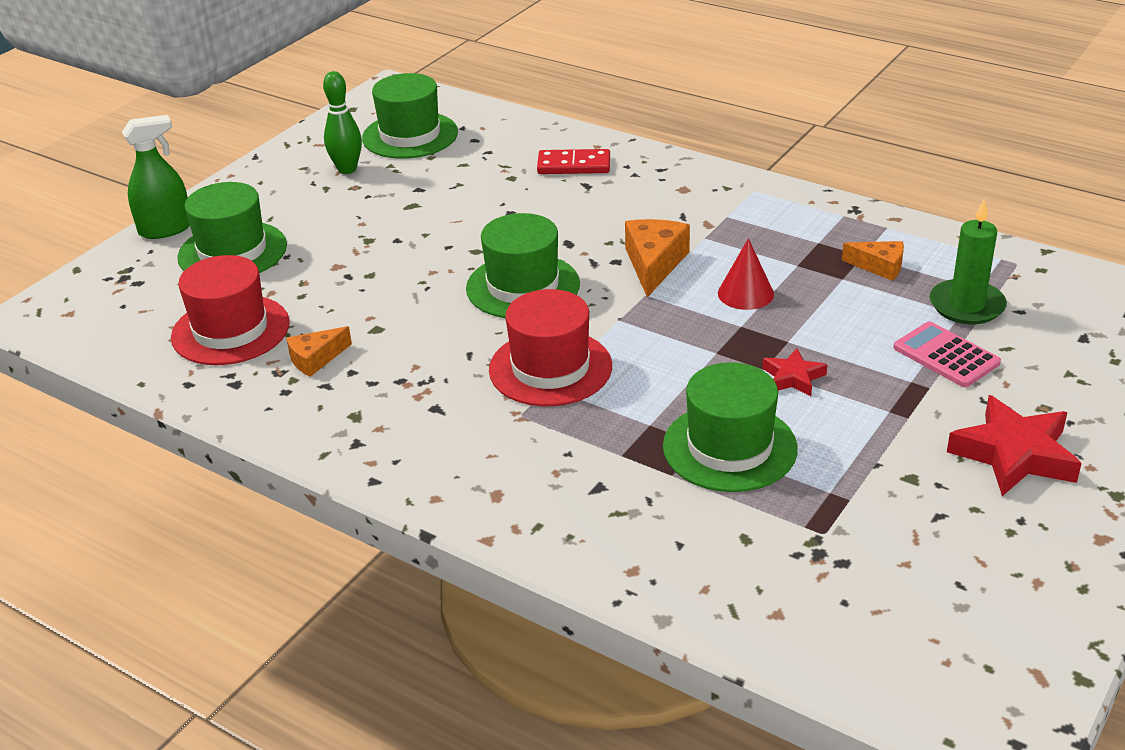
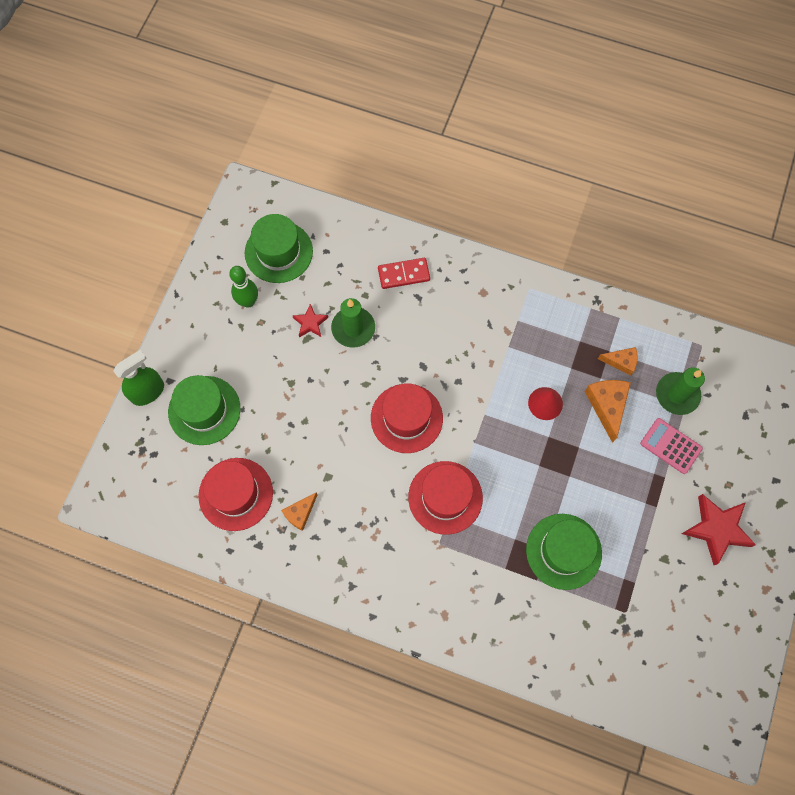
camera: 15 degrees left, 35 degrees up
(481, 202) = (353, 328): none -> green candle
(523, 286) = (406, 418): green hat -> red hat
(654, 264) = (483, 381): orange cheese -> orange cheese (607, 406)
(793, 377) = (587, 482): red star -> red star (310, 323)

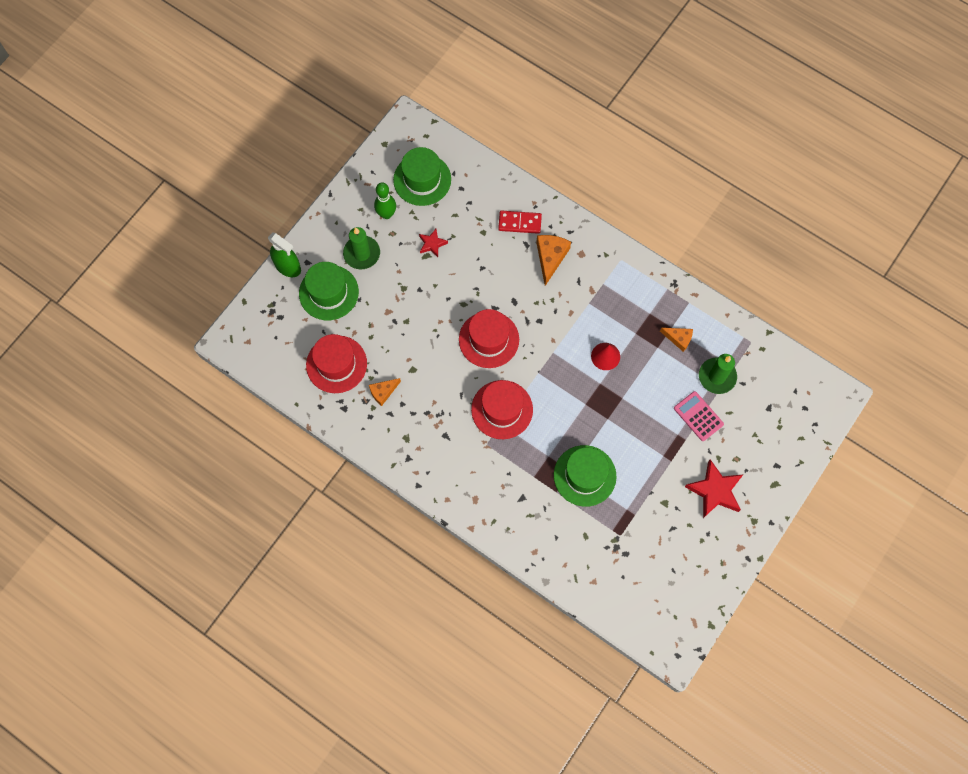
camera: 15 degrees right, 0 degrees up
(148, 392) = (288, 267): green spray bottle -> green spray bottle turned 60 degrees clockwise
(353, 328) = (466, 257): green candle -> green candle (362, 253)
(607, 406) = (656, 371): orange cheese -> orange cheese (550, 258)

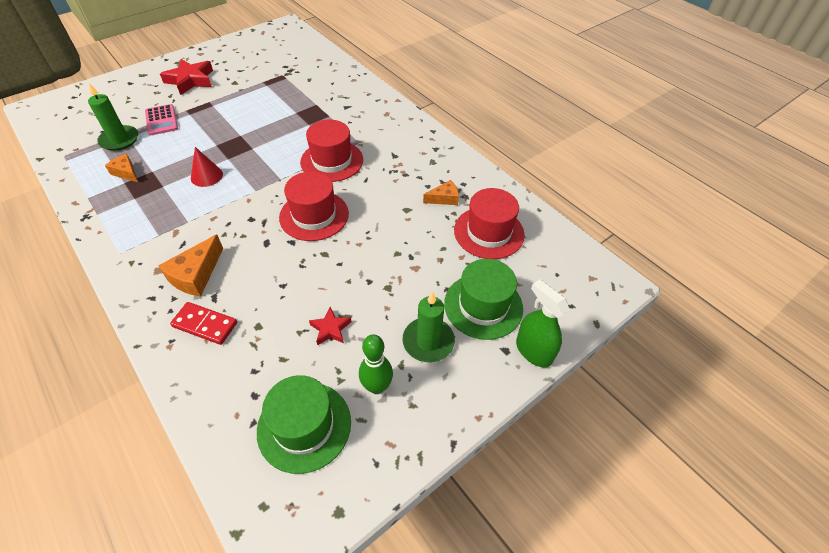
camera: 165 degrees left, 20 degrees down
(584, 475) = (286, 108): green hat -> none

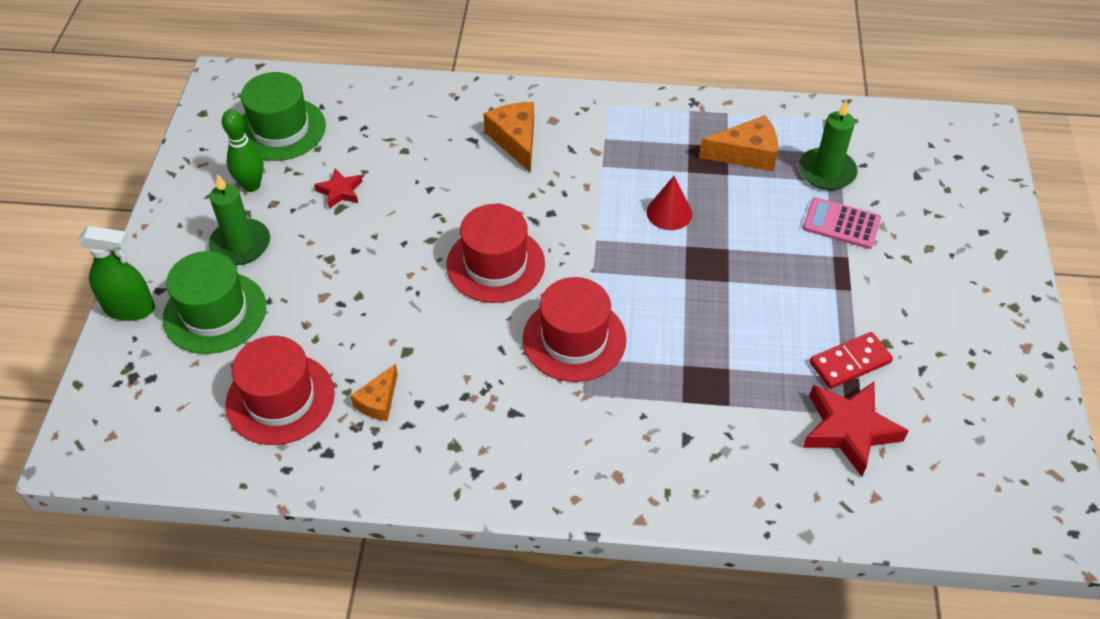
camera: 135 degrees right, 0 degrees up
(126, 172) = (746, 154): orange cheese -> orange cheese, size x1.57
(190, 80) = (935, 296): red star -> red star (849, 430)
(205, 325) = (448, 121): red domino -> red domino (850, 362)

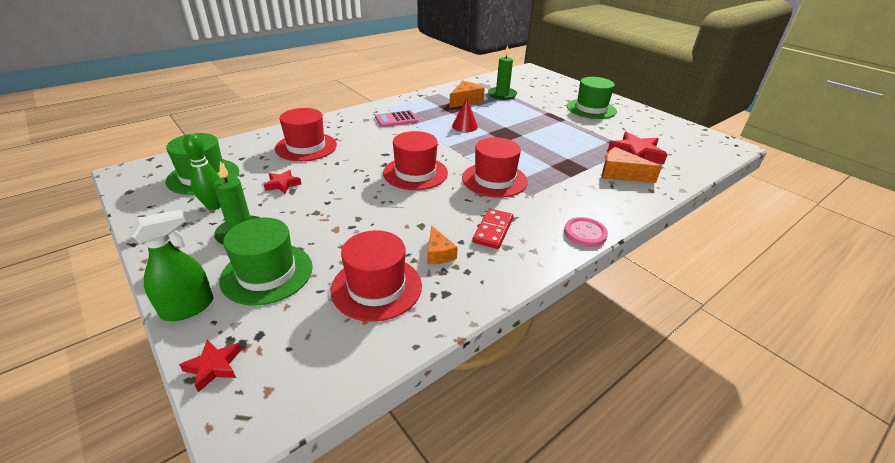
camera: 45 degrees left, 15 degrees down
(98, 384) = (214, 367): none -> red star
(426, 137) = (306, 147): none -> red hat
(515, 140) = (357, 131): orange cheese -> orange cheese (621, 174)
(563, 495) = (585, 233): none -> pink button
(841, 224) = (531, 105): pink calculator -> pink calculator (396, 119)
(850, 362) = (601, 137): red domino -> red domino (493, 230)
(937, 292) = (591, 109): none -> green hat

